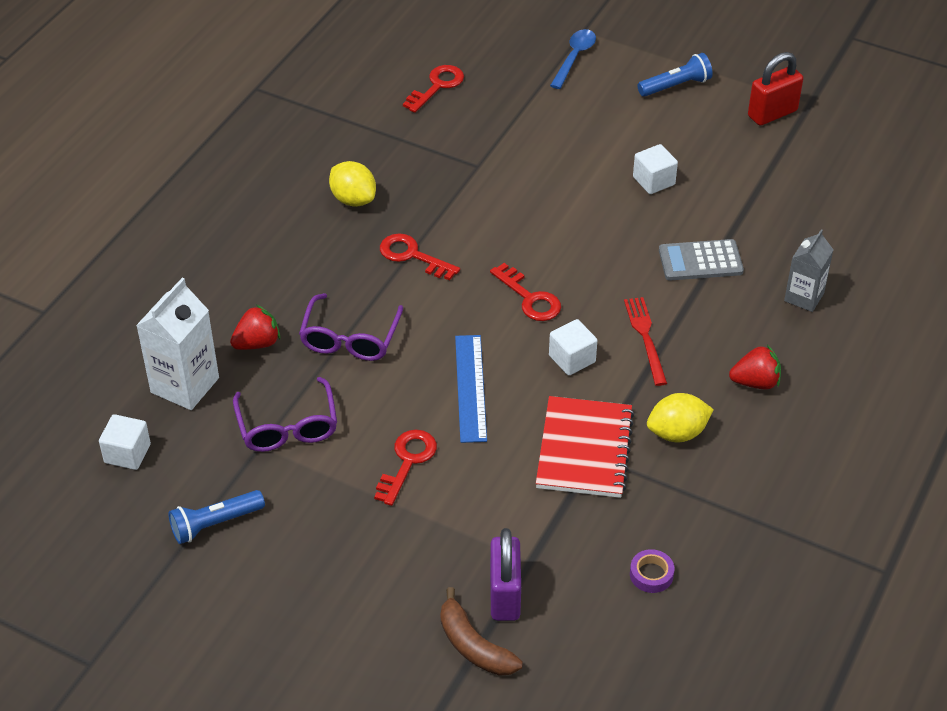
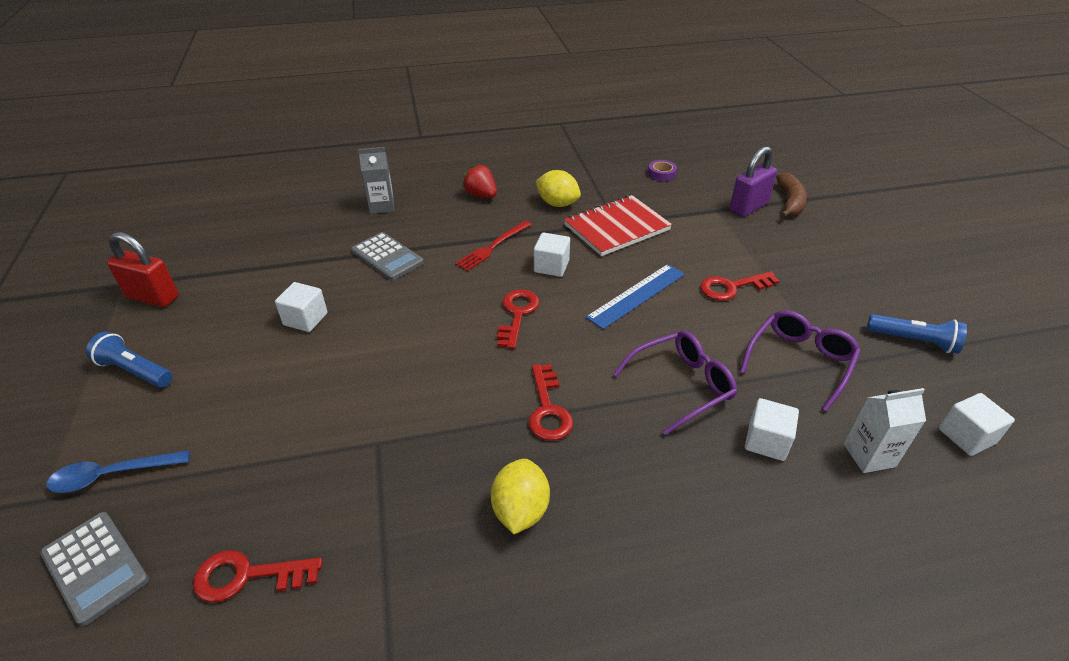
camera: 130 degrees left, 5 degrees down
(185, 385) = (869, 455): white carton -> white carton, size x0.65
(257, 343) = (766, 441): red strawberry -> white cube
(506, 40) = (95, 567): none -> grey calculator

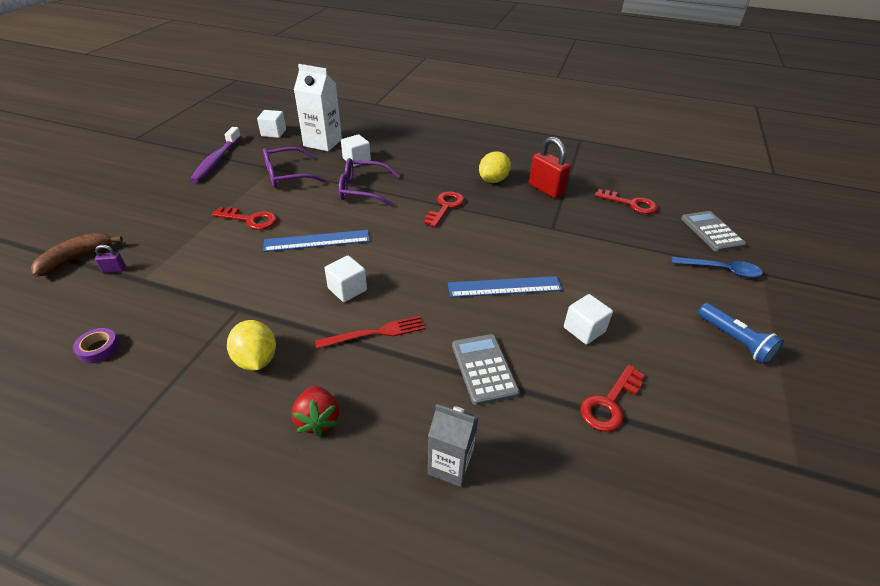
camera: 150 degrees left, 0 degrees up
(153, 297) = (749, 428): red padlock -> red padlock (546, 189)
(404, 329) = (504, 287): none -> blue ruler
(517, 314) = (413, 263): red key -> red key (609, 403)
(617, 228) = (247, 302): red notebook -> none
(748, 207) = (114, 270): purple padlock -> purple padlock, size x0.45
(869, 455) = (322, 143): white carton -> white carton, size x1.54
(913, 341) = (216, 161): blue flashlight -> purple toothbrush

